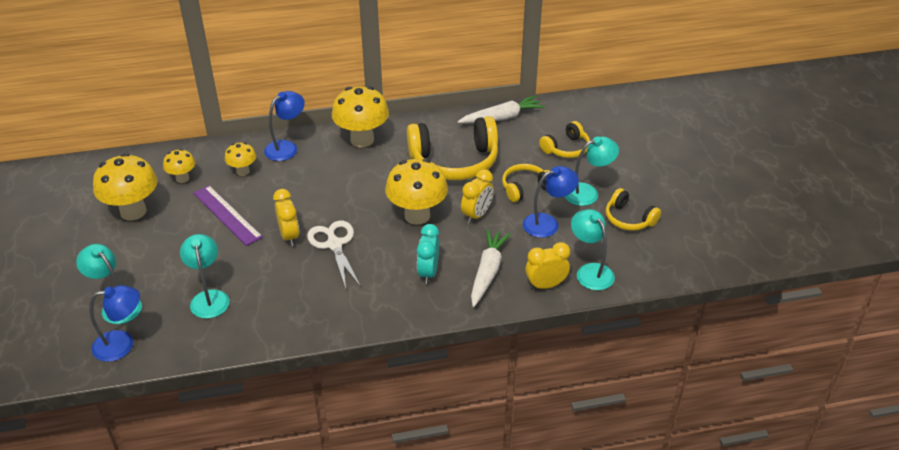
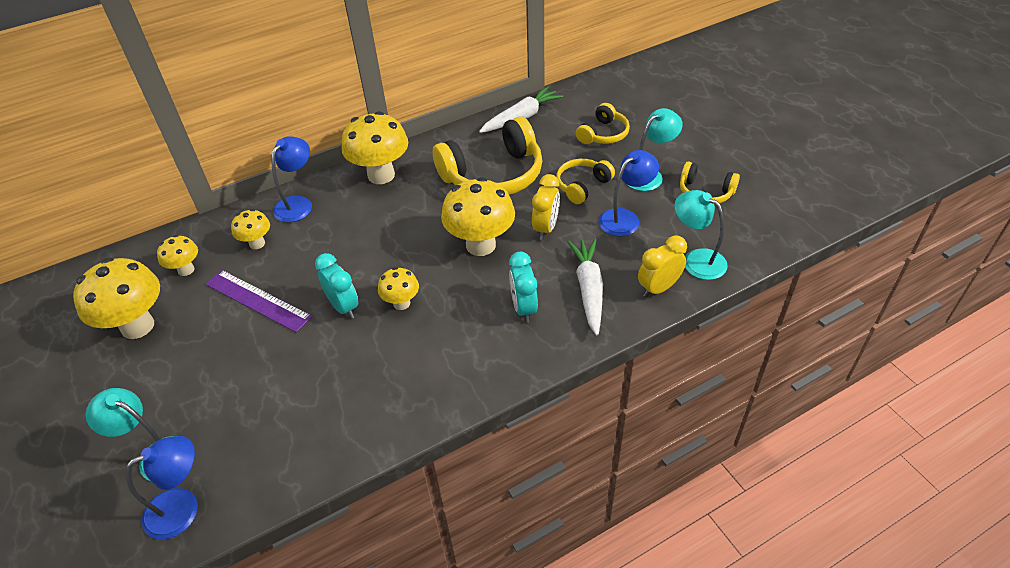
camera: 15 degrees left, 5 degrees up
(209, 298) = (274, 411): turquoise lamp -> none
(289, 236) = (343, 307): yellow clock -> turquoise clock
(334, 245) = (401, 303): white scissors -> yellow mushroom

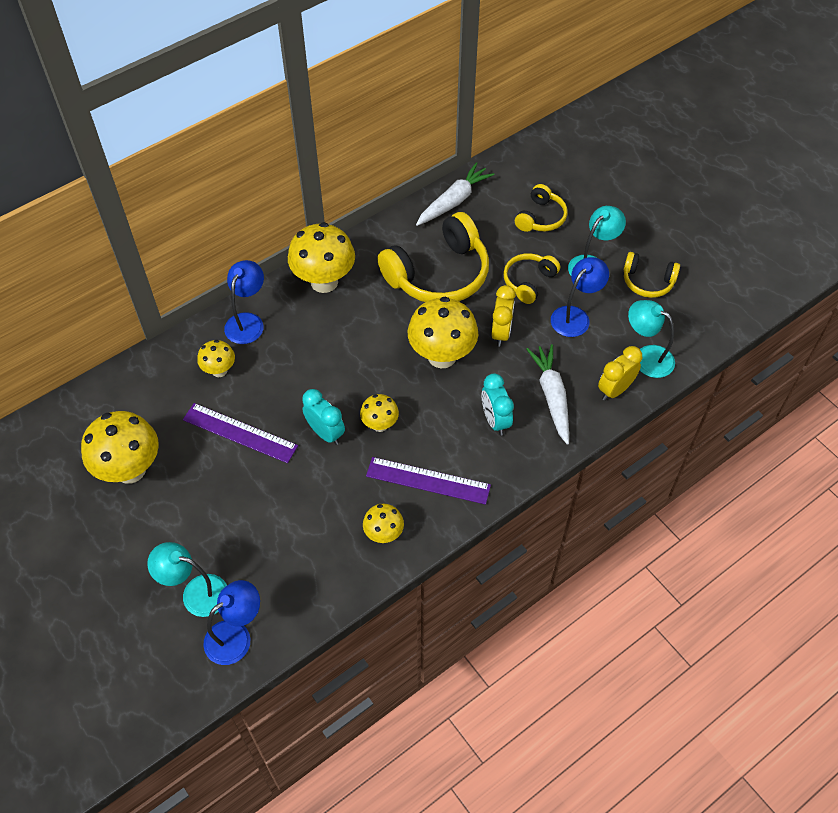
camera: 10 degrees left, 10 degrees up
(186, 270) = (157, 405): yellow mushroom -> yellow mushroom (384, 534)
(439, 361) = (428, 480): none -> purple ruler

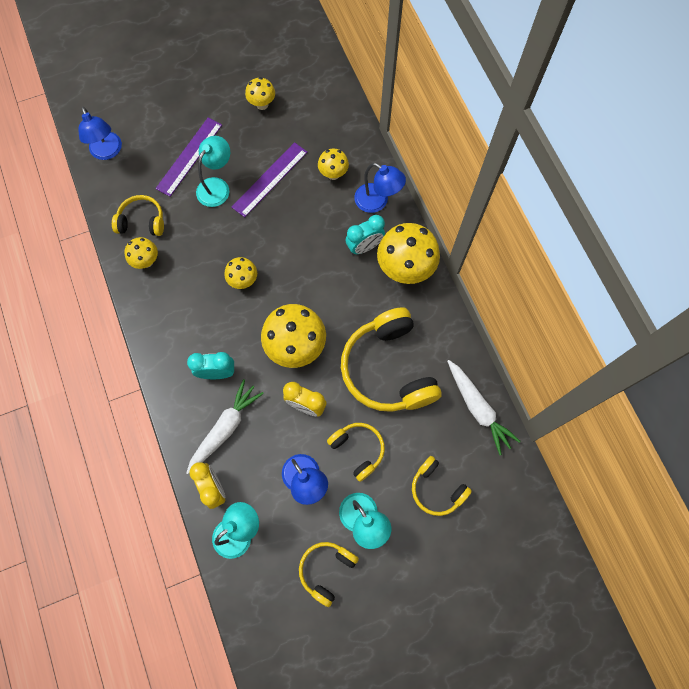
camera: 105 degrees right, 15 degrees up
(130, 469) = (262, 104): yellow mushroom -> yellow mushroom, size x0.53
(196, 592) = (149, 133): turquoise lamp -> turquoise lamp (217, 186)
(325, 433) = (249, 239): turquoise clock -> turquoise clock (364, 247)
(330, 557) = (142, 221): none -> yellow headphones
(428, 480) = (180, 304): purple ruler -> purple ruler (189, 156)
(552, 396) = (225, 428): white carrot -> white carrot turned 60 degrees counterclockwise

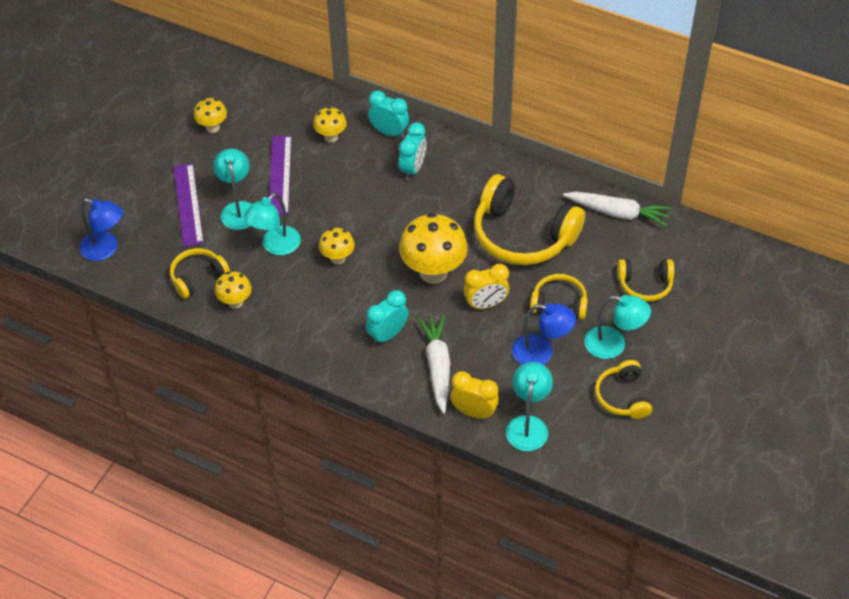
camera: 40 degrees left, 20 degrees down
(213, 236) = (275, 246): none -> turquoise lamp
(377, 202) = (389, 132): blue lamp -> turquoise clock
(405, 269) = (462, 162): yellow mushroom -> none

